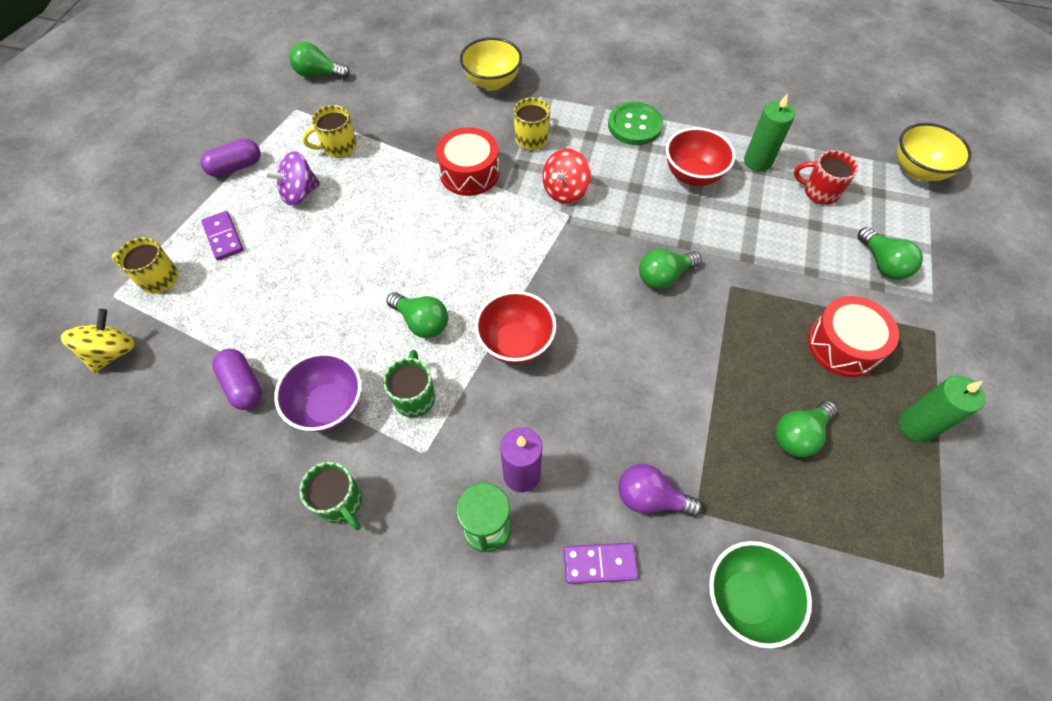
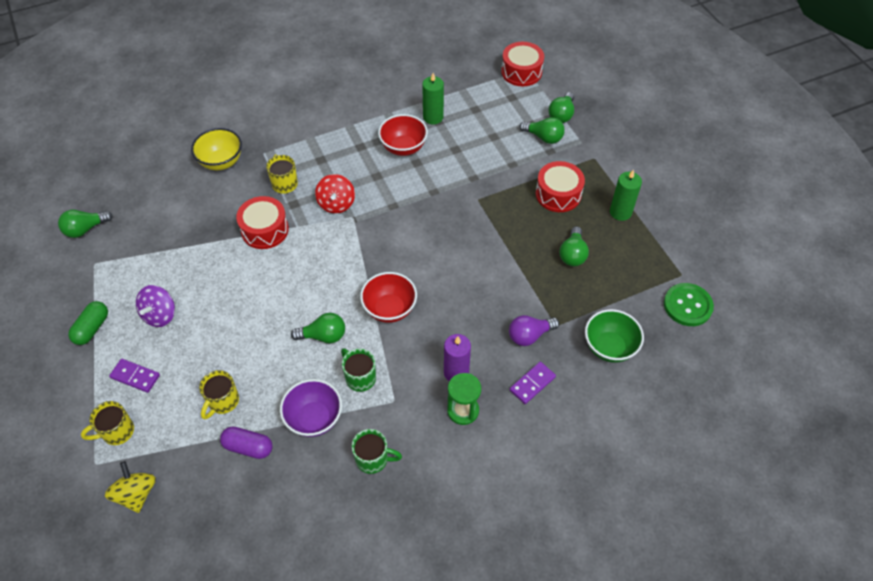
camera: 40 degrees left, 5 degrees down
(236, 167) = (92, 328): purple capsule -> green capsule
(339, 147) = (156, 269): yellow mug -> yellow mug (223, 401)
(635, 125) = (342, 137): green button -> green button (687, 305)
(664, 276) = (438, 217): green light bulb -> green light bulb (561, 115)
(819, 192) = (481, 116): red mug -> none
(917, 170) = (521, 72): yellow bowl -> red drum

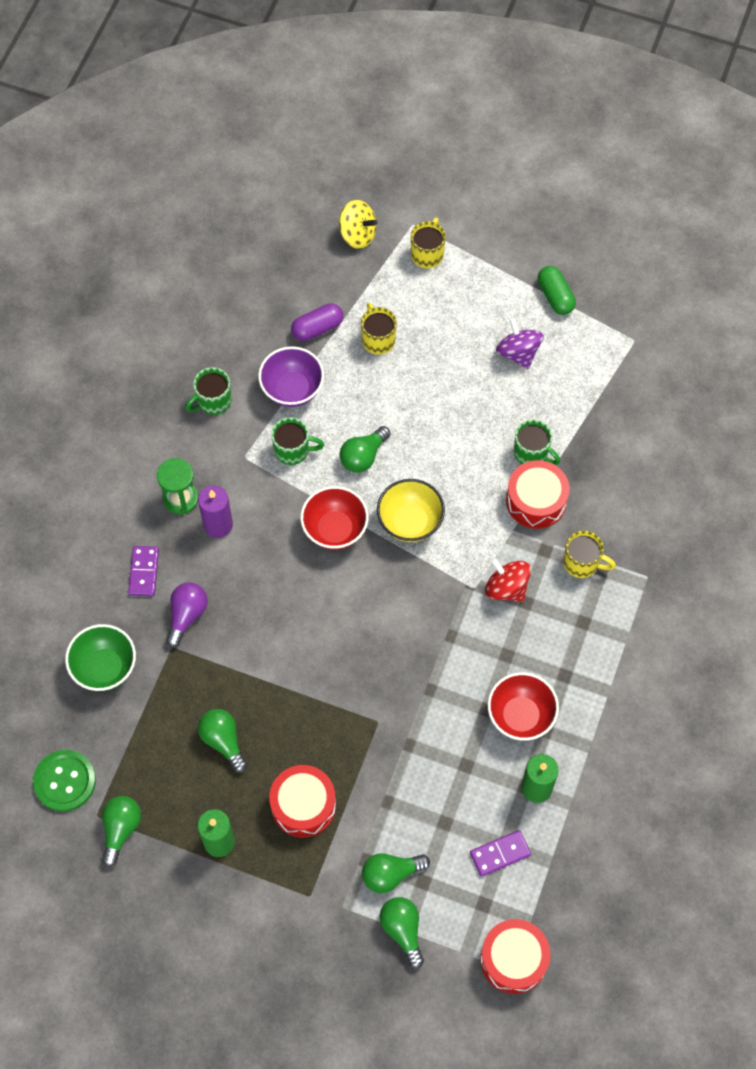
camera: 135 degrees right, 10 degrees up
(85, 229) = (688, 358): green light bulb -> green light bulb (121, 829)
(135, 376) = (469, 297): purple domino -> purple domino (500, 854)
(221, 162) = (672, 529): yellow bowl -> yellow bowl (410, 522)
(233, 254) = (532, 453): none -> green mug

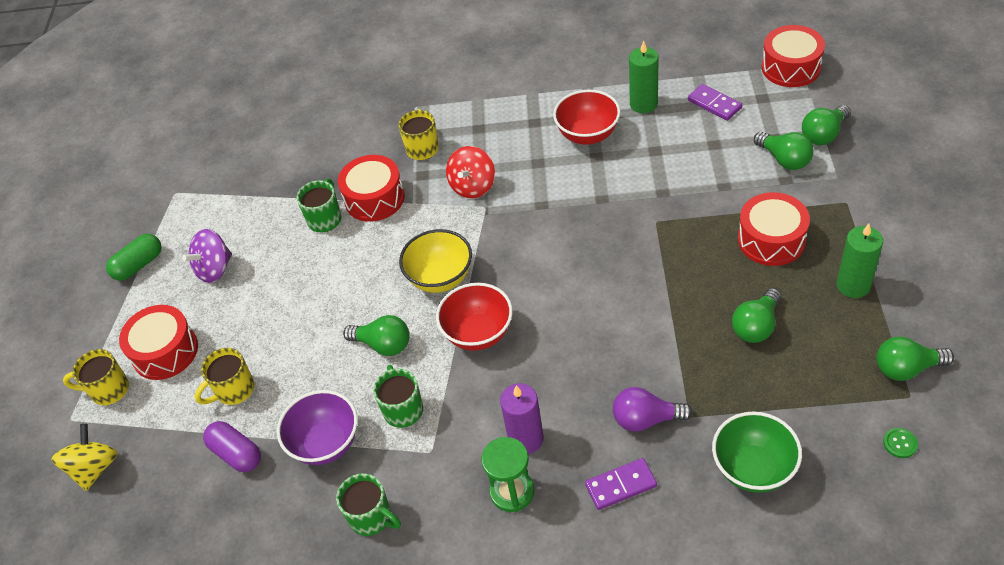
camera: 105 degrees left, 15 degrees down
(65, 781) = (900, 443): green button -> green button, size x0.44
(445, 299) = (165, 351): none -> red drum

